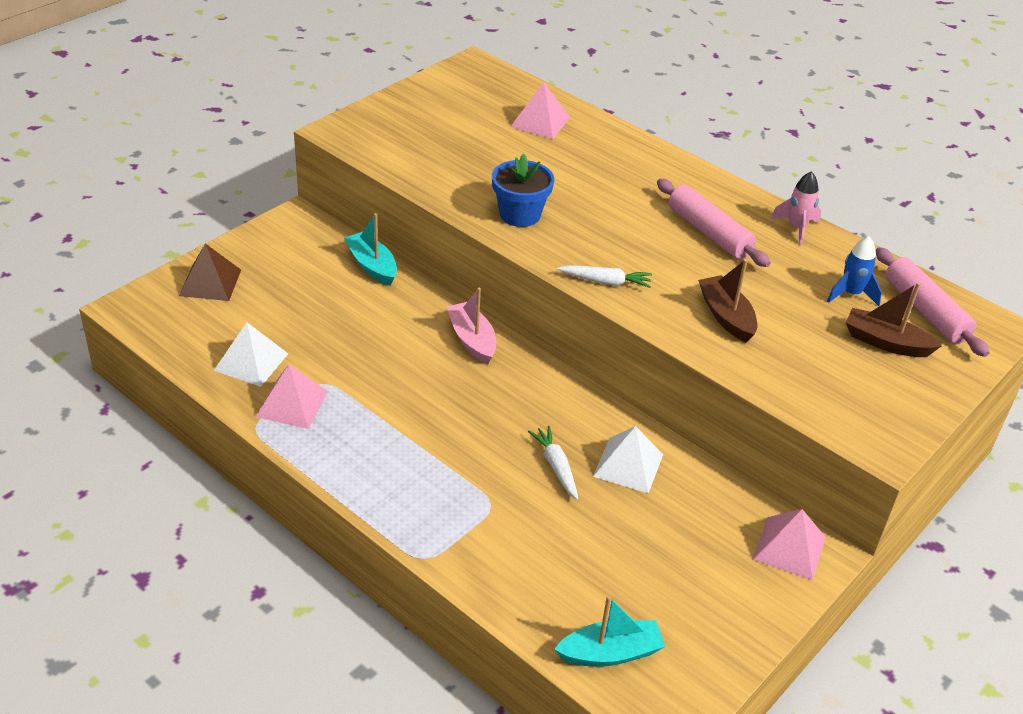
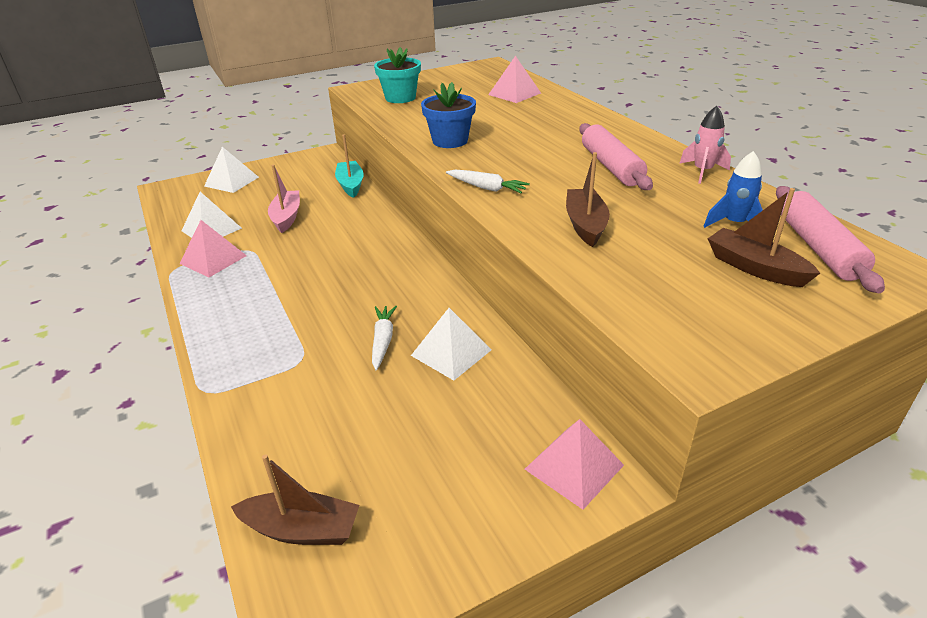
camera: 25 degrees right, 5 degrees down
(210, 282) = (231, 181): brown pyramid -> white pyramid
(407, 144) = (400, 98): none -> turquoise flower pot
(472, 340) = (386, 238): pink boat -> pink boat (286, 217)
(610, 653) = (302, 529): turquoise boat -> brown boat

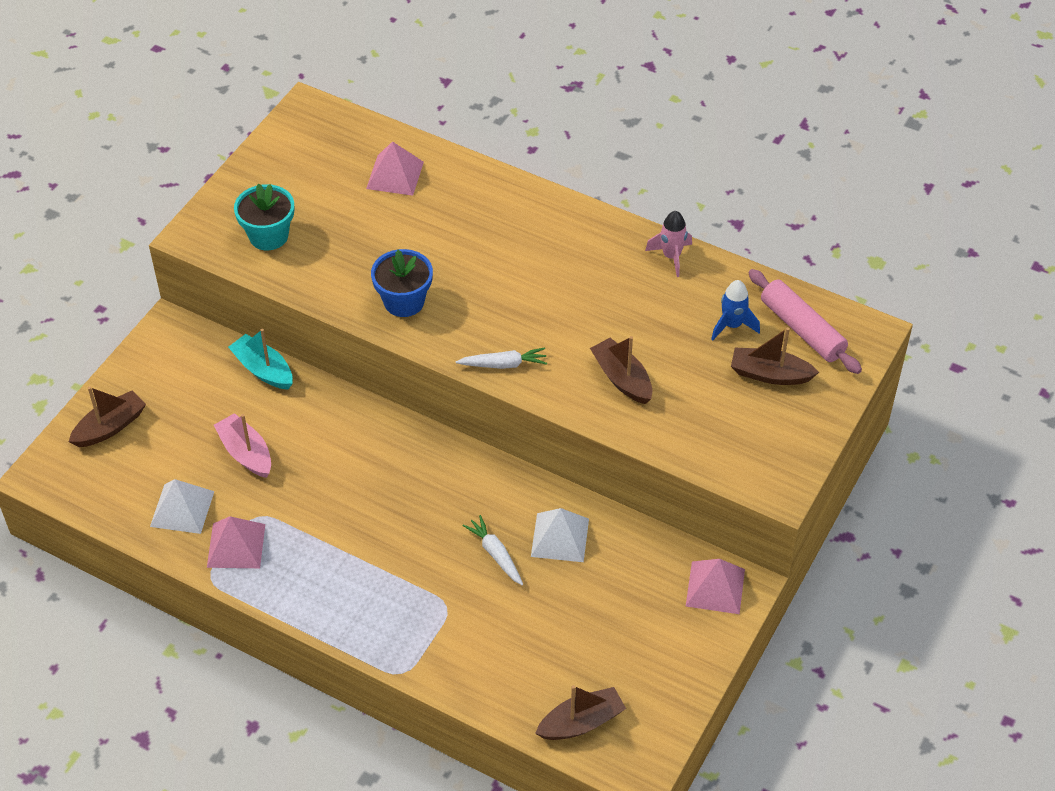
camera: 35 degrees left, 15 degrees up
(231, 181) = (110, 427): white pyramid -> brown boat
(611, 166) = (589, 281): pink rolling pin -> none

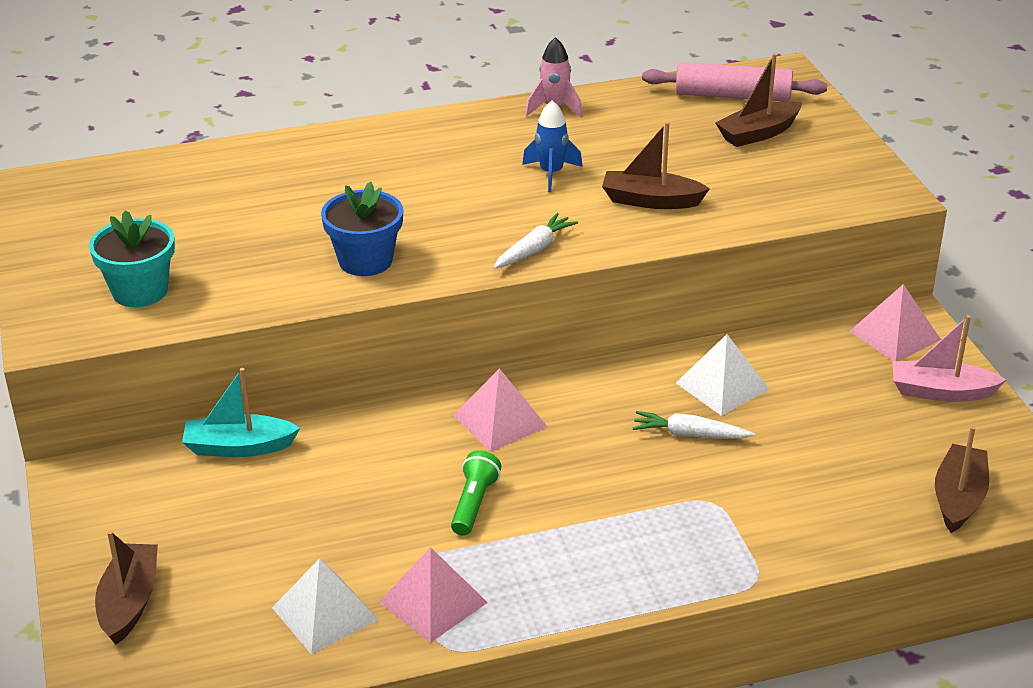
camera: 45 degrees left, 15 degrees down
(246, 453) = (324, 522): pink boat -> pink boat (941, 392)
(328, 503) = (474, 503): none -> green flashlight
(395, 175) = (206, 183): pink pyramid -> pink pyramid (499, 421)
(732, 325) = (677, 122): blue rocket -> blue rocket (551, 174)

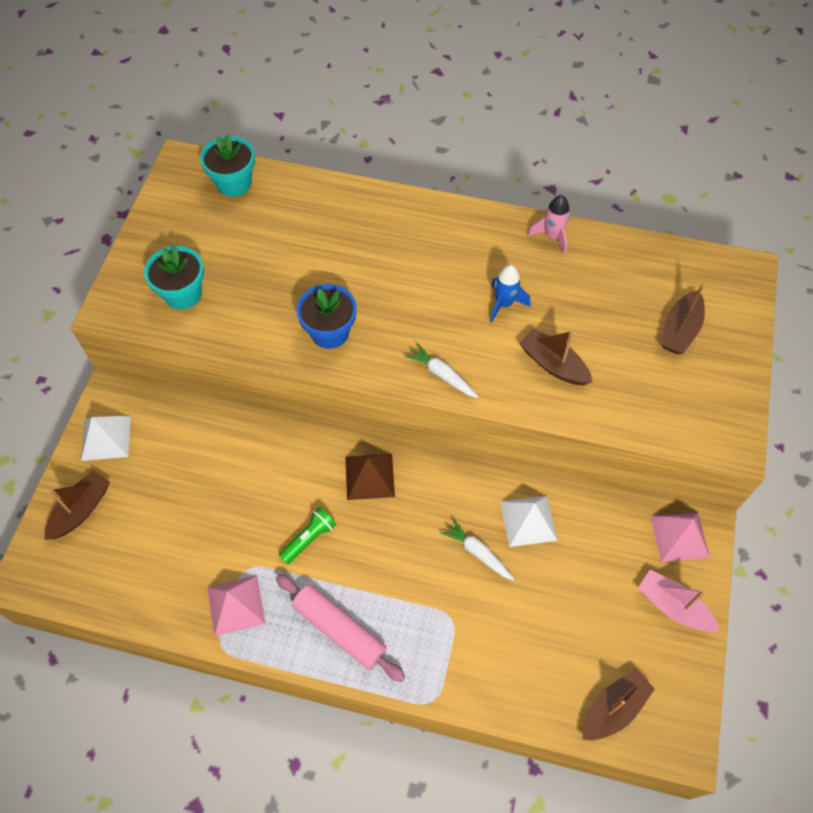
camera: 30 degrees right, 25 degrees up
(120, 180) = (234, 183): none -> turquoise flower pot
(239, 447) = (209, 417): turquoise boat -> none
(324, 613) = (173, 579): white pyramid -> white pyramid (106, 437)
(499, 421) = (369, 476): pink pyramid -> brown pyramid
(534, 249) = (442, 375): white carrot -> white carrot turned 120 degrees counterclockwise
(732, 96) = (689, 280): pink rolling pin -> pink rolling pin (339, 629)
(758, 133) = (679, 330): brown boat -> brown boat turned 60 degrees counterclockwise

